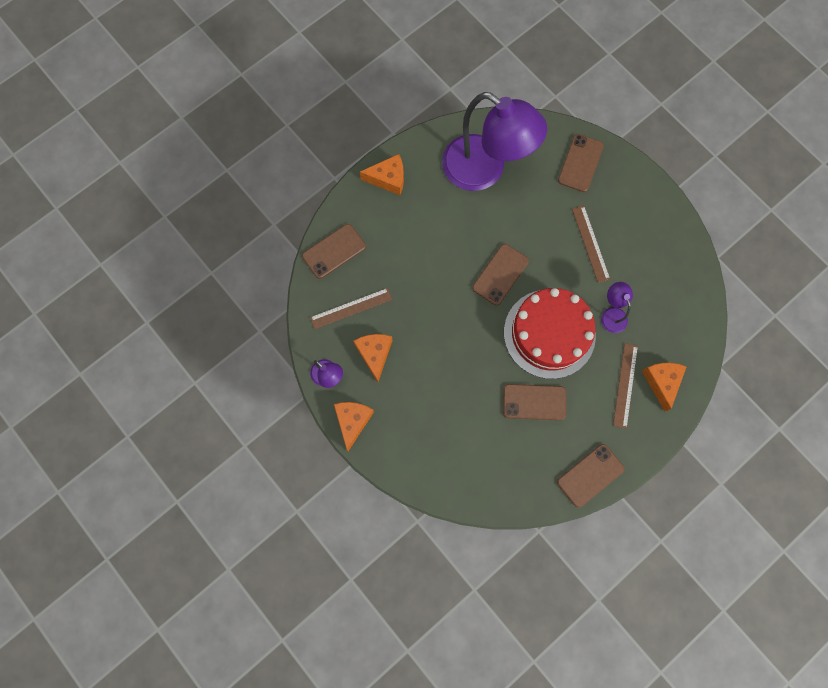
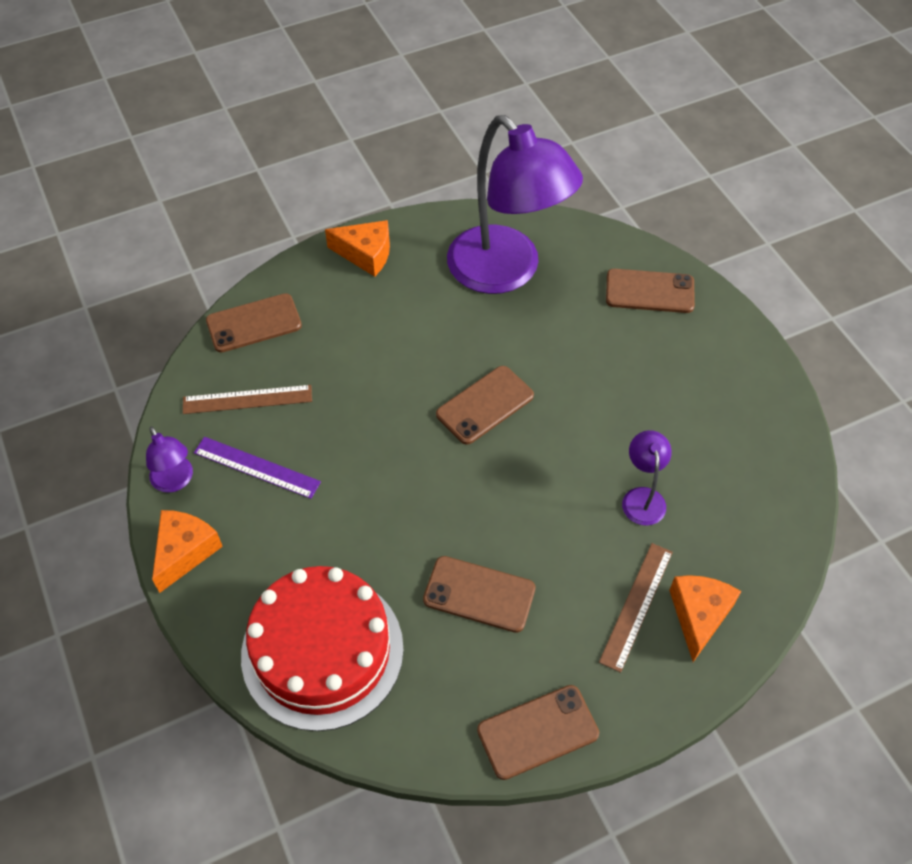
camera: 15 degrees right, 20 degrees down
(374, 354) = (257, 467): orange cheese -> purple ruler
(549, 333) = (534, 501): red cake -> red cake (322, 651)
(580, 163) = (649, 291): brown phone -> brown phone turned 60 degrees clockwise
(590, 243) = (635, 395): brown ruler -> none

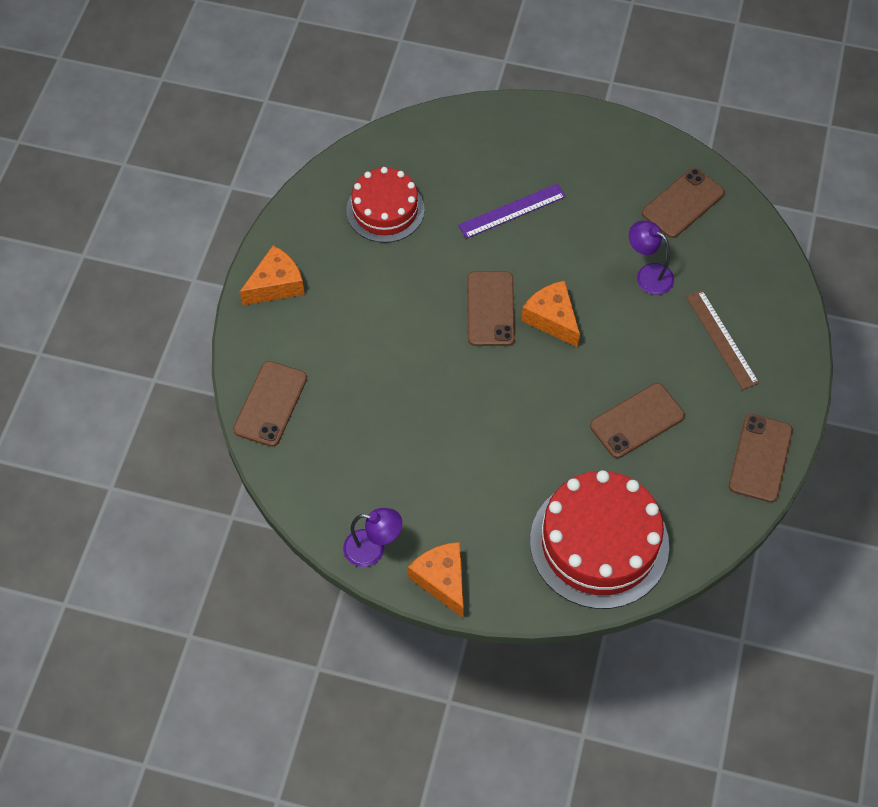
camera: 50 degrees left, 5 degrees up
(247, 399) = (341, 455): brown ruler -> none
(257, 467) = (410, 487): purple ruler -> purple ruler (512, 211)
(506, 272) = (385, 210): purple lamp -> red cake
(649, 291) = (489, 140): brown phone -> brown phone (683, 203)
(699, 616) = (757, 311): orange cheese -> orange cheese (552, 319)

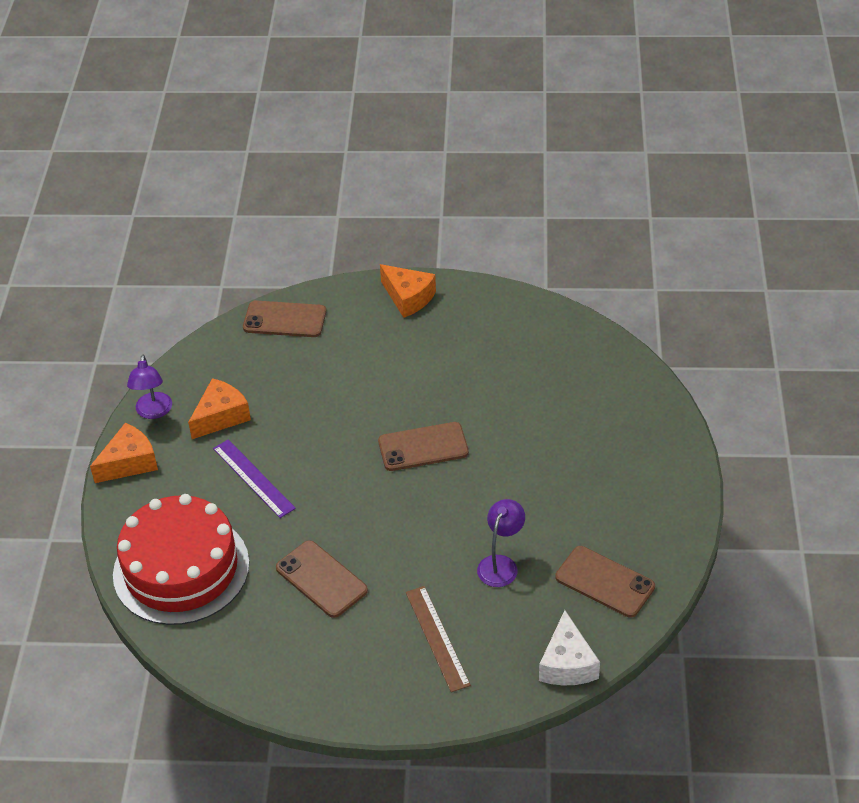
camera: 80 degrees right, 15 degrees down
(385, 210) = (514, 352): red cake -> none
(512, 211) = (545, 443): purple ruler -> purple ruler (253, 478)
(552, 319) = (424, 495): orange cheese -> orange cheese (221, 416)
(721, 339) = (437, 638): brown ruler -> brown ruler turned 75 degrees counterclockwise
(760, 458) = (298, 689): brown phone -> none
(764, 249) = (567, 664): none -> white cheese

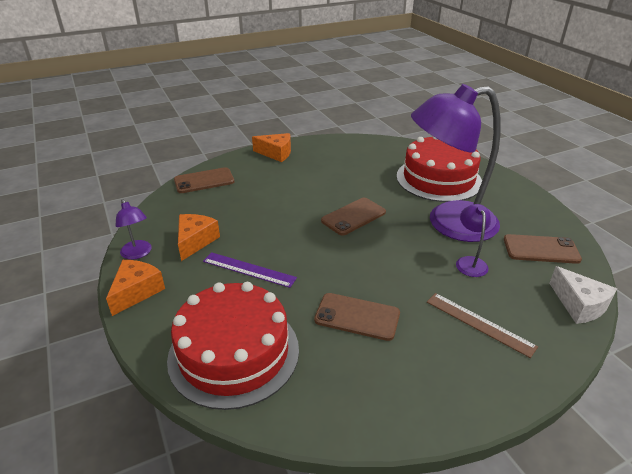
camera: 30 degrees left, 10 degrees down
(530, 501) = (448, 223): none -> purple lamp
(589, 425) = (438, 179): none -> red cake

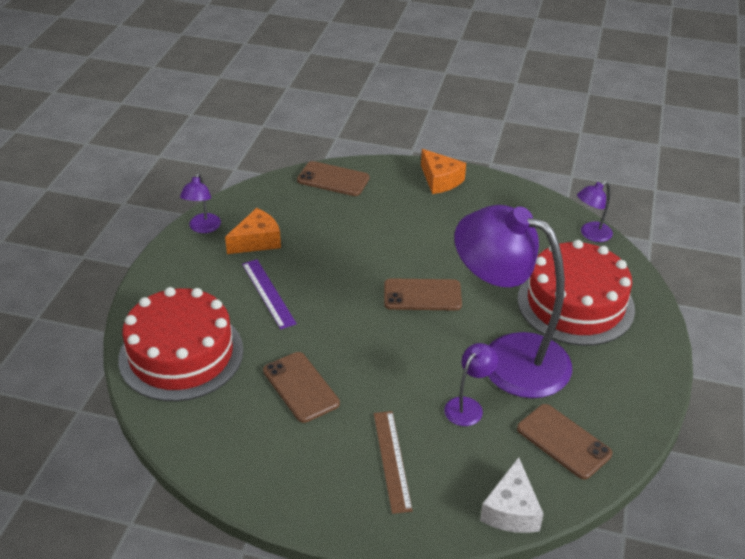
camera: 40 degrees right, 5 degrees up
(136, 292) = (169, 262): orange cheese -> none
(396, 144) = (591, 234): none -> purple lamp

